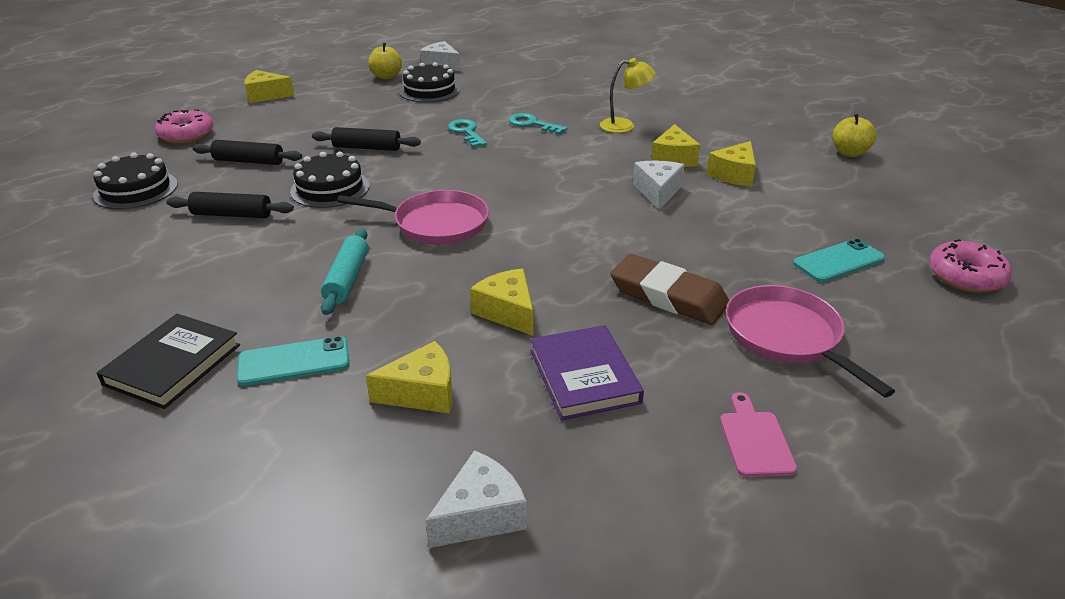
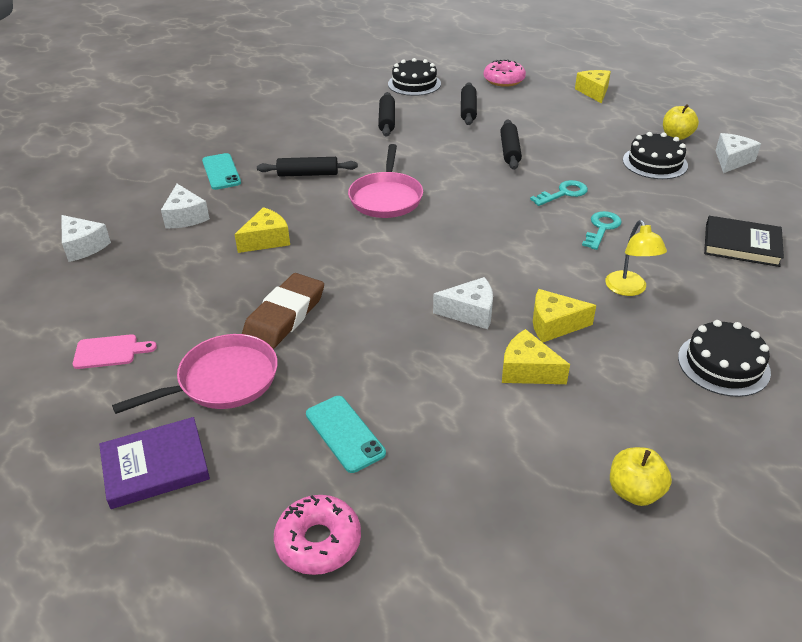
camera: 85 degrees right, 5 degrees up
(173, 365) = (224, 139): black book -> black book (741, 245)
(330, 188) = (433, 147): black cake -> black cake (723, 364)
(347, 279) = (308, 174): turquoise rolling pin -> black rolling pin
(422, 392) = (185, 217): yellow cheese -> white cheese
(584, 376) = (190, 276): purple book -> purple book (155, 466)

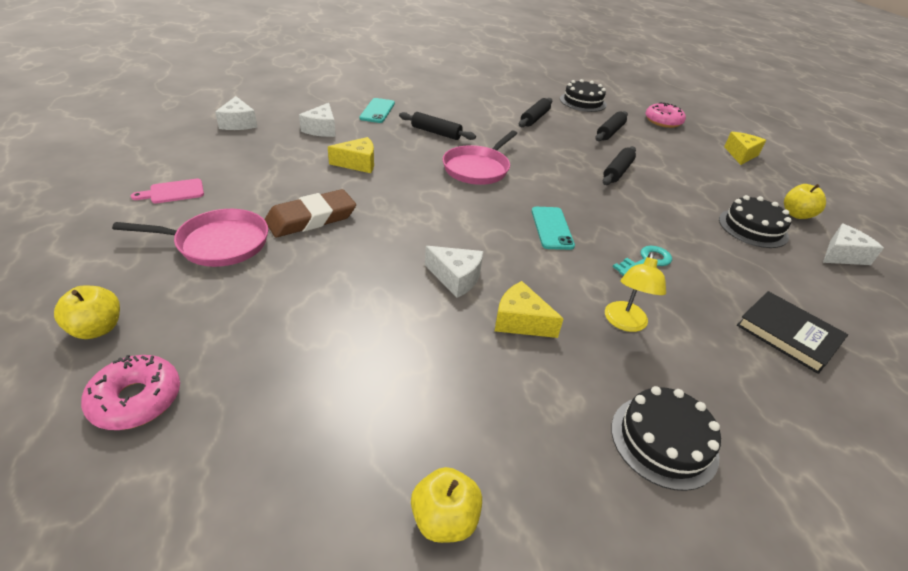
camera: 25 degrees right, 0 degrees up
(109, 352) = (173, 192): pink cutting board -> pink cutting board turned 135 degrees clockwise
(155, 466) = (106, 280): purple book -> none
(206, 509) = (97, 329): none -> yellow apple
(344, 433) = (254, 324): turquoise phone -> turquoise phone (552, 228)
(527, 370) = (456, 348): yellow cheese -> none
(563, 193) = (636, 220): turquoise key -> none

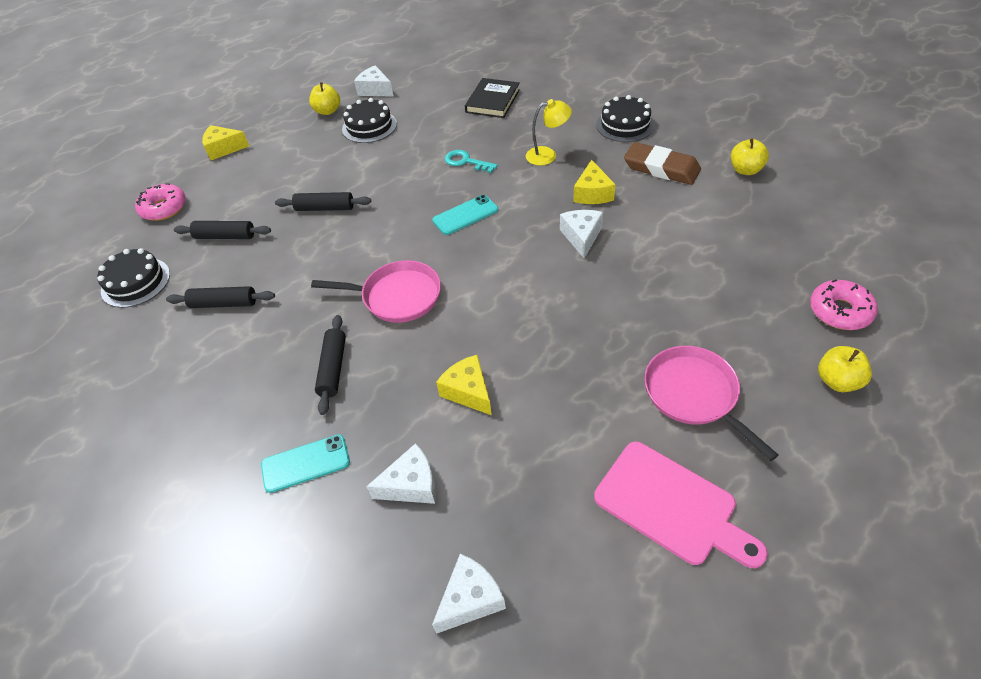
camera: 110 degrees left, 10 degrees up
(173, 192) = (671, 505): pink cutting board -> pink cutting board, size x1.92
(311, 218) = (597, 359): brown eraser -> brown eraser (661, 168)

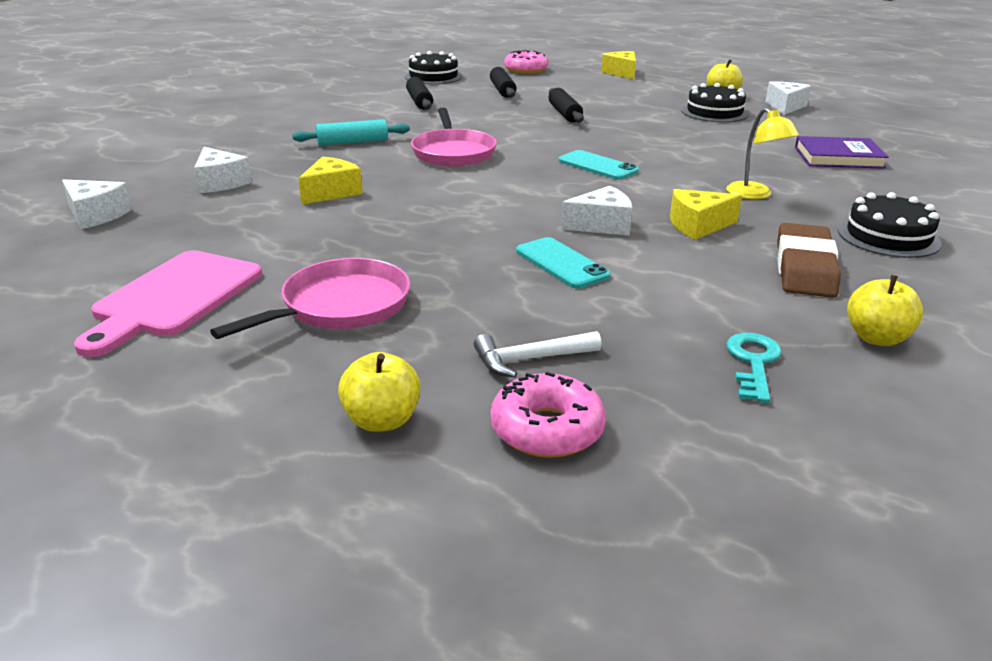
camera: 70 degrees right, 20 degrees down
(305, 463) = (247, 147): turquoise phone -> turquoise phone (561, 263)
(333, 368) = (352, 142): black rolling pin -> turquoise rolling pin
(466, 162) = (696, 157): turquoise key -> turquoise key (753, 363)
(493, 101) = (838, 157): black book -> purple book
(768, 306) = (530, 359): none -> white hammer

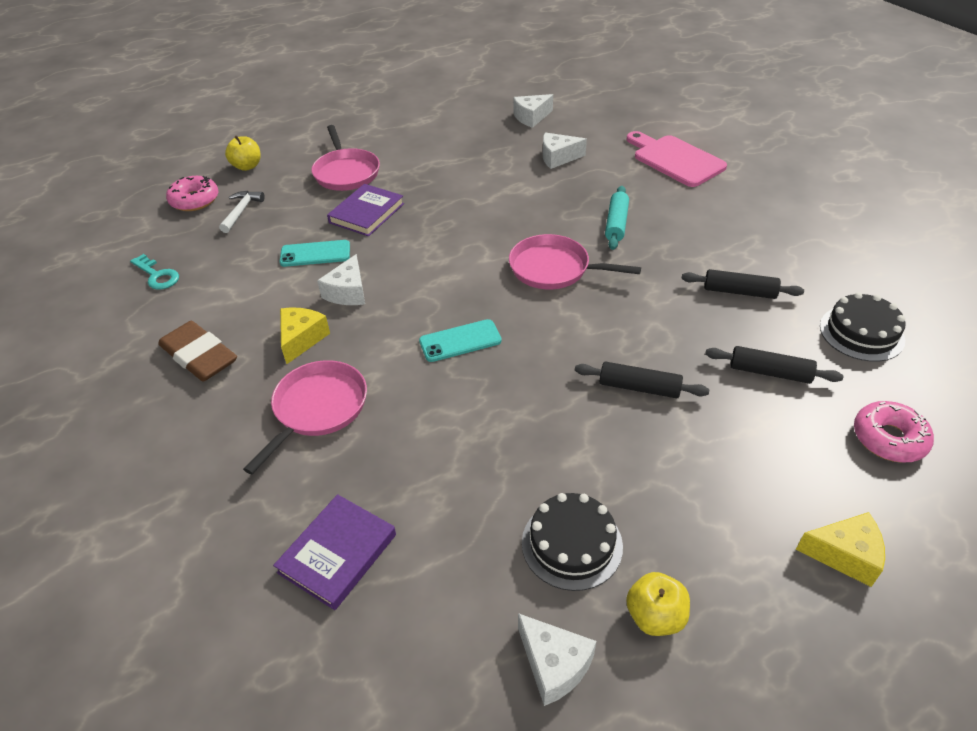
camera: 120 degrees right, 15 degrees up
(174, 298) = (401, 133): pink cutting board -> pink cutting board (675, 160)
(331, 192) = (506, 195): yellow cheese -> none
(440, 258) = (367, 213): none -> purple book
(755, 195) = (318, 408): yellow lamp -> pink pan
(876, 338) = (115, 333): yellow apple -> none
(888, 236) = (179, 438): black cake -> none

